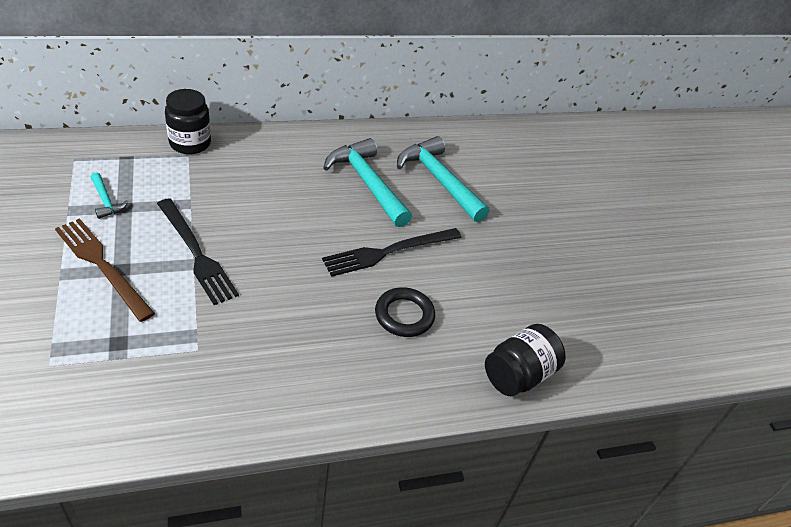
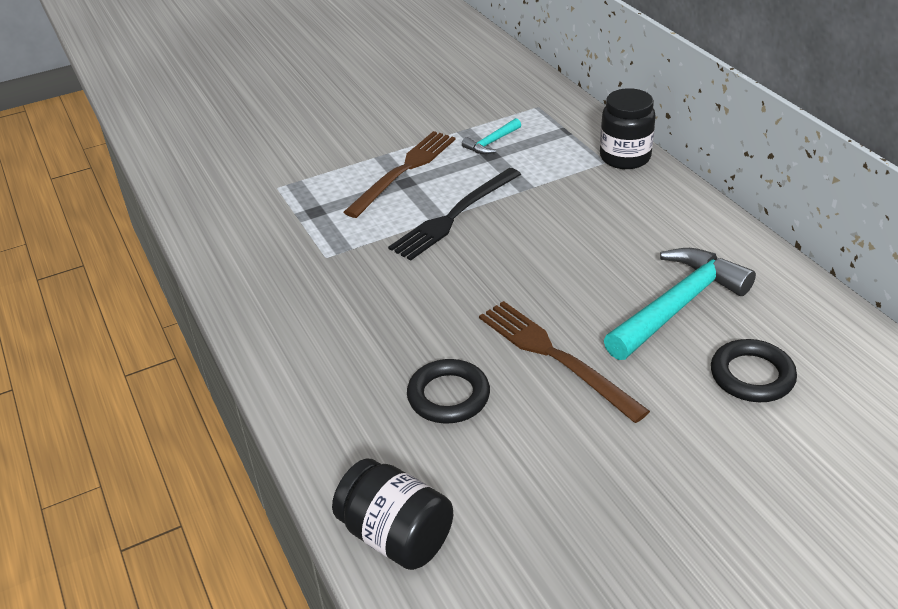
camera: 85 degrees right, 5 degrees down
(388, 252) = (555, 356): black fork -> brown fork
(439, 180) = (752, 376): turquoise hammer -> black ring

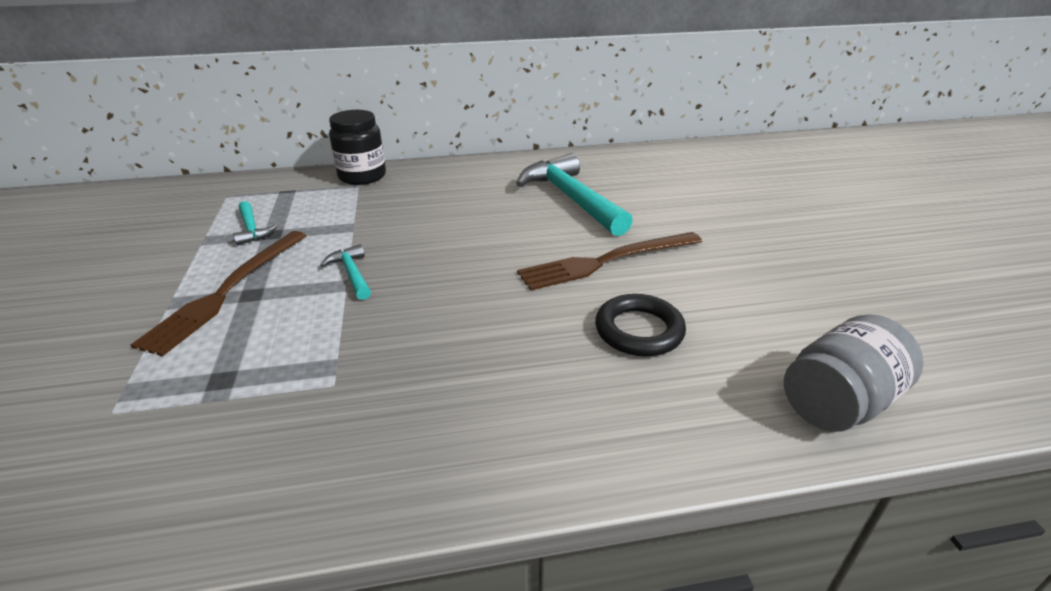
camera: 75 degrees left, 5 degrees down
(396, 536) = (838, 402): black jar -> grey jar
(404, 171) = (227, 291): brown fork -> brown fork turned 120 degrees counterclockwise
(454, 216) = (352, 274): black fork -> turquoise hammer
(752, 376) = (660, 192): black ring -> none

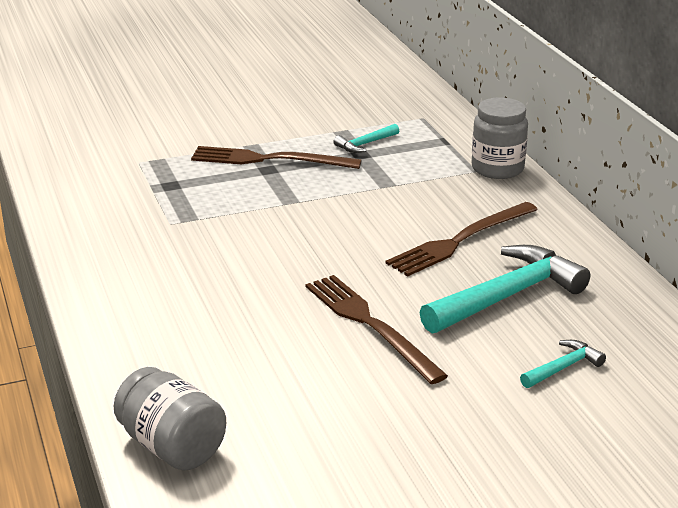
camera: 80 degrees right, 5 degrees down
(352, 274) = (308, 202): turquoise hammer -> turquoise hammer (563, 368)
(362, 176) = (497, 169): black jar -> grey jar
(477, 206) = (460, 241): none -> brown fork
(639, 330) = (256, 345): black ring -> none

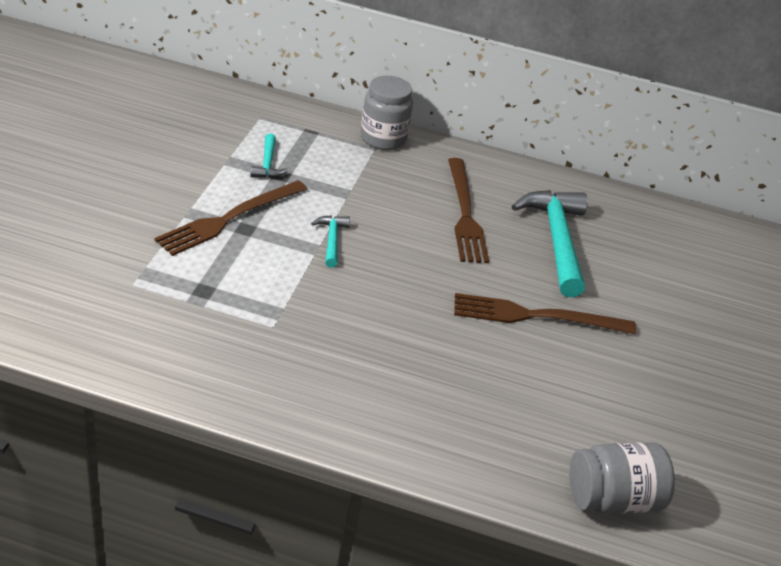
camera: 60 degrees left, 10 degrees up
(563, 368) = (658, 272): turquoise hammer -> turquoise hammer (332, 240)

